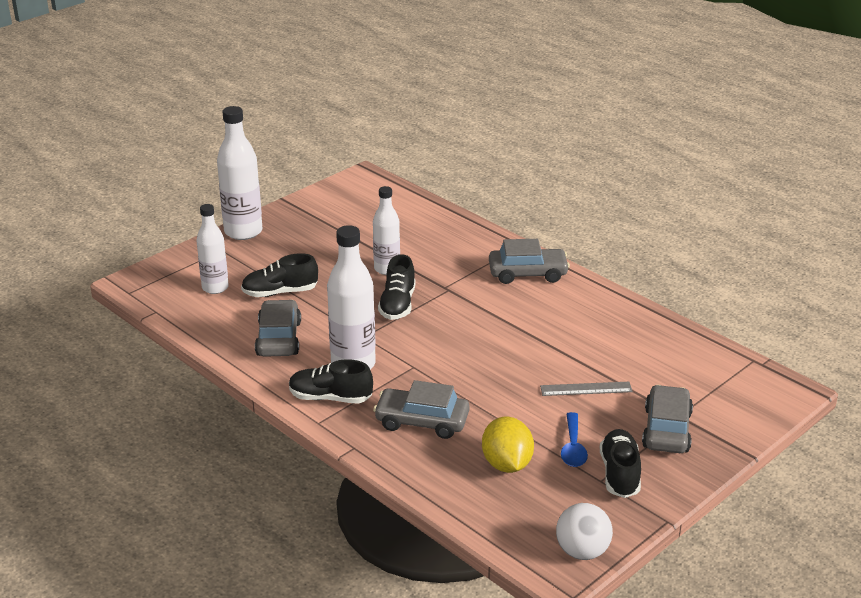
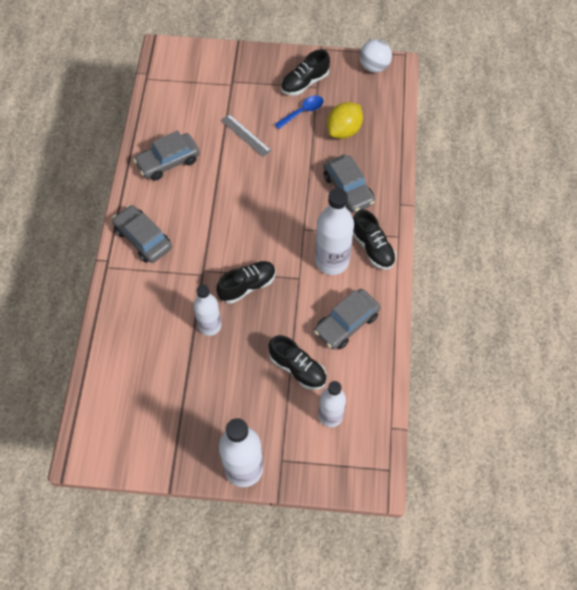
camera: 130 degrees left, 30 degrees up
(666, 430) = (249, 83): grey car -> grey car (168, 161)

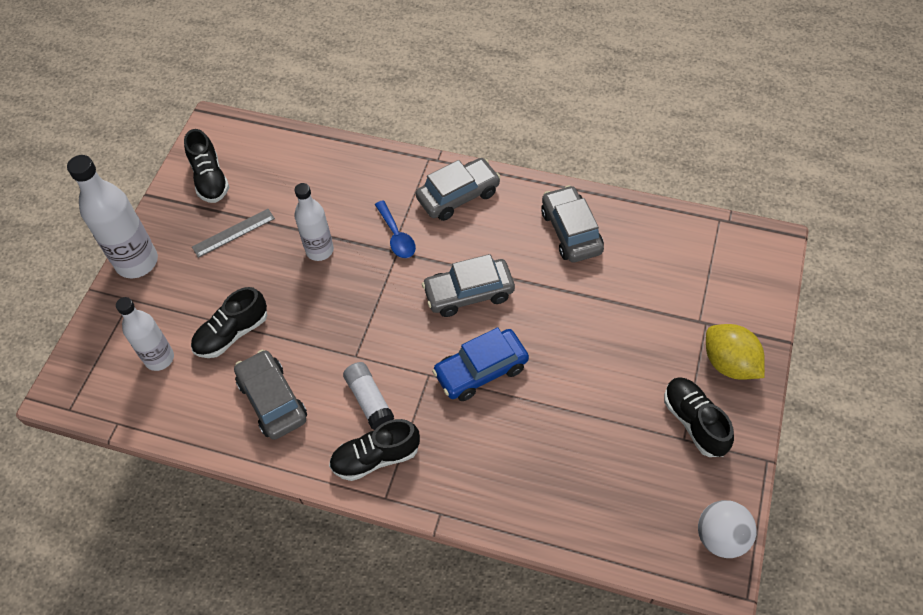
camera: 105 degrees right, 5 degrees down
(245, 135) = (602, 326): grey ruler -> grey ruler (233, 233)
(247, 286) = (361, 296): black shoe -> black shoe (210, 179)
(294, 198) = (481, 370): none -> blue car
(303, 112) = (636, 409): blue spoon -> blue spoon (396, 236)
(332, 261) = (369, 400): white bottle -> white glue stick
(344, 130) = (592, 461): yellow lemon -> yellow lemon (729, 363)
(348, 189) = (482, 445): grey car -> grey car (469, 293)

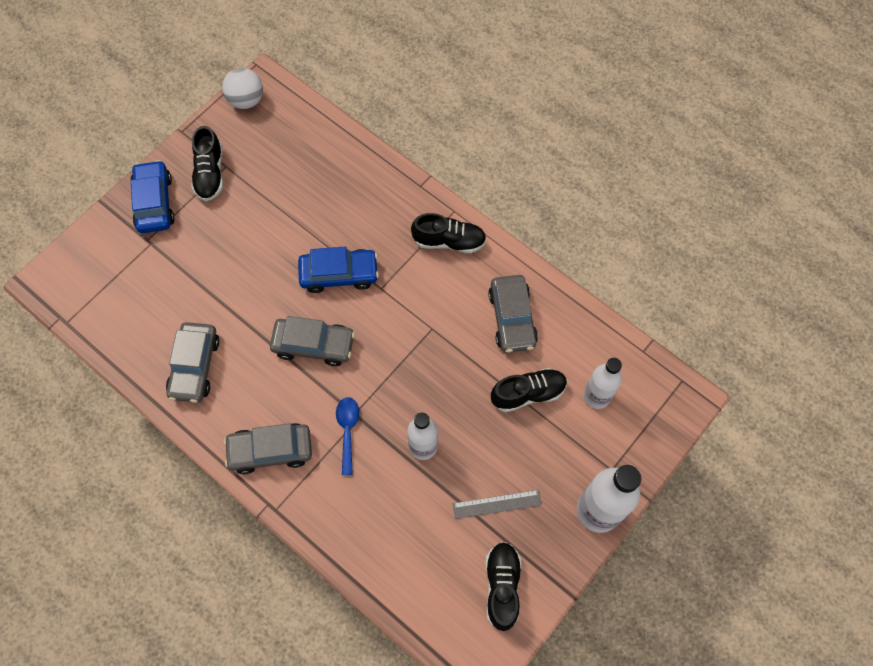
camera: 160 degrees left, 10 degrees up
(369, 400) = (436, 286): white glue stick -> none
(729, 363) = (154, 203): yellow lemon -> blue car

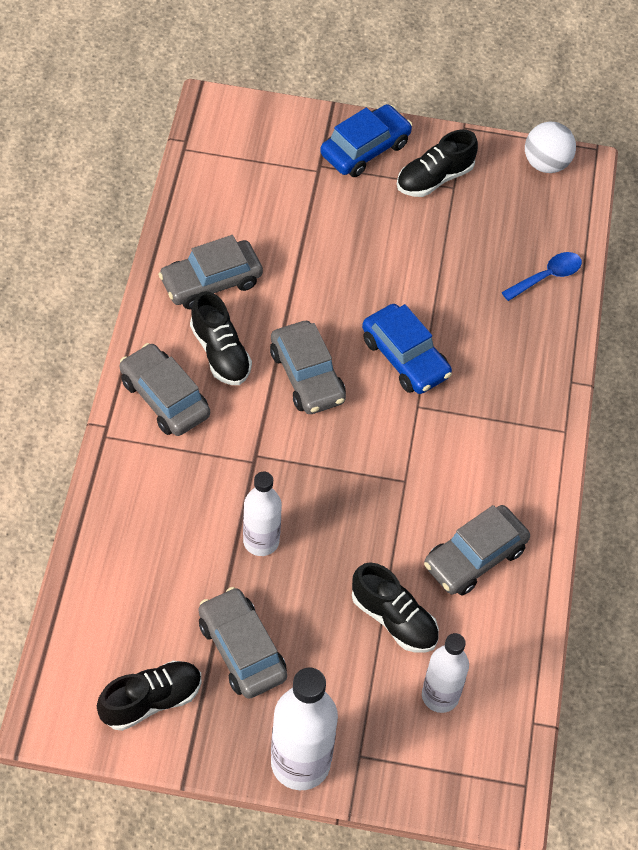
camera: 55 degrees right, 10 degrees down
(347, 430) = (232, 458): blue spoon -> blue spoon (547, 276)
(449, 241) = (523, 445): black shoe -> black shoe (220, 353)
(497, 504) = (241, 650): grey ruler -> grey car

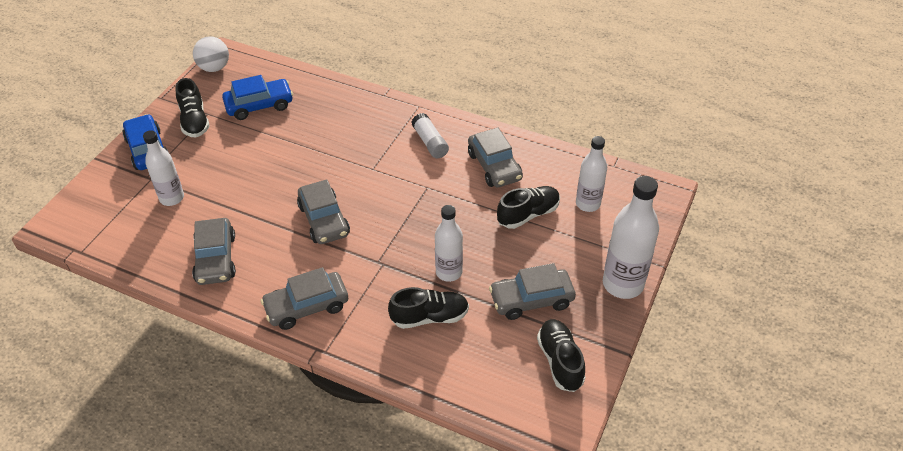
camera: 70 degrees left, 10 degrees down
(220, 353) = (281, 265): black shoe -> black shoe (429, 317)
(293, 204) = (172, 198): none -> white bottle
(307, 376) = (324, 220): grey car -> grey car turned 75 degrees clockwise
(405, 357) = (332, 166): blue car -> blue car (259, 105)
(494, 464) = (430, 142): none -> white glue stick
(547, 276) = (301, 87): blue spoon -> none

